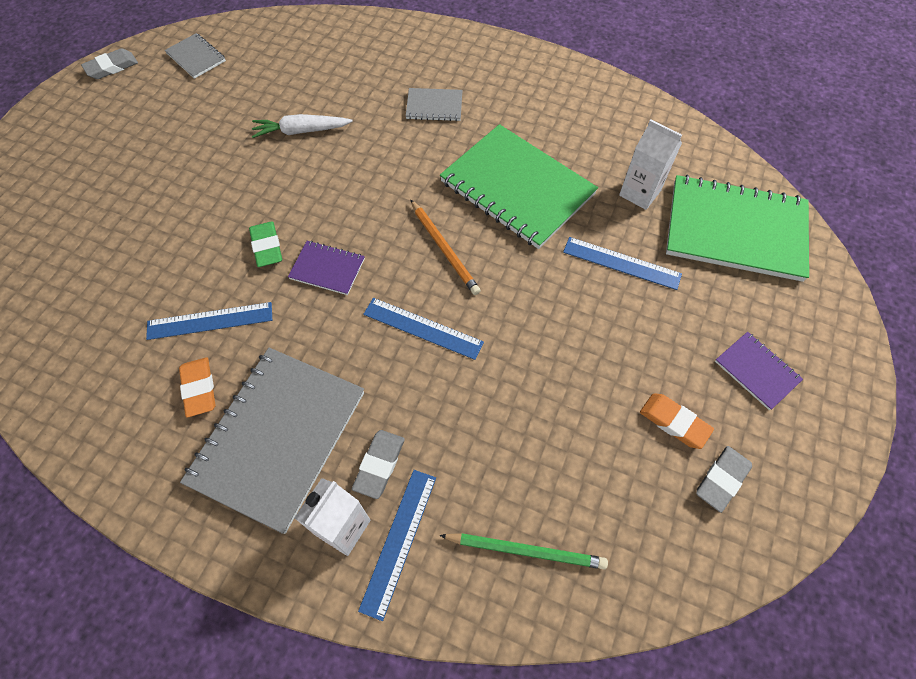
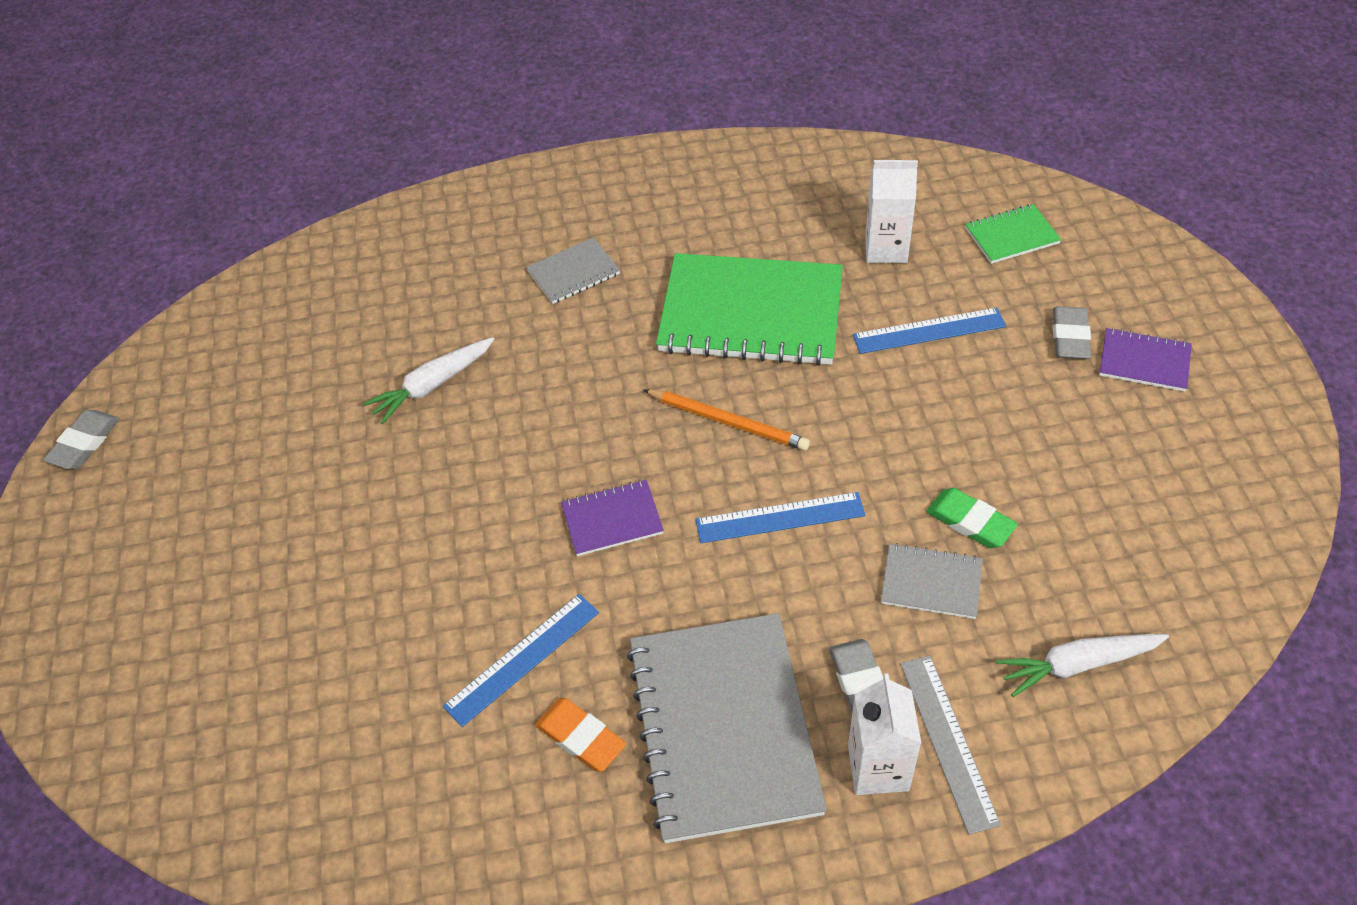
camera: 30 degrees left, 10 degrees down
(196, 57) = (199, 370): grey notebook -> grey notebook (931, 583)
(267, 247) = (514, 538): green eraser -> green eraser (970, 522)
(399, 541) = (948, 741): blue ruler -> grey ruler
(526, 550) = (1078, 665): green pencil -> white carrot
(674, 422) = (1110, 456): orange eraser -> none
(722, 479) = (1196, 481): grey eraser -> grey eraser (1070, 337)
(735, 230) = (1012, 236): green notebook -> green notebook, size x0.46

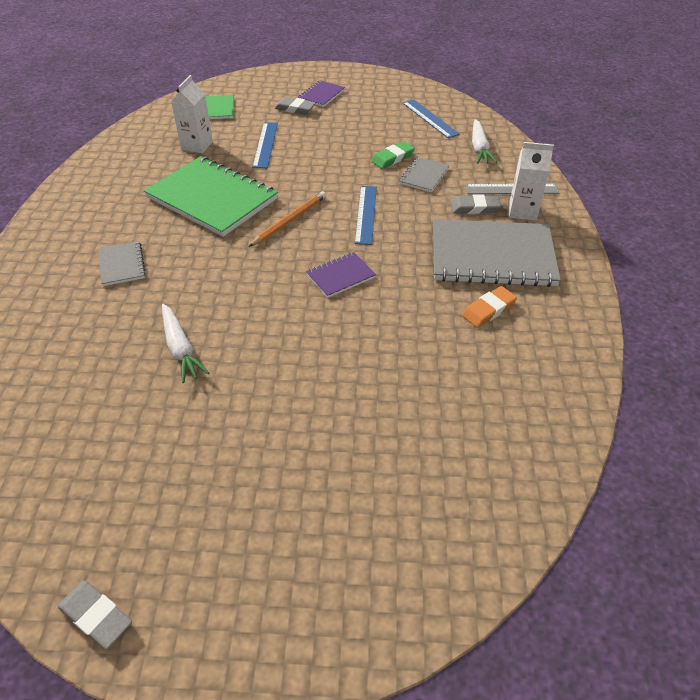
camera: 80 degrees left, 5 degrees down
(522, 658) = (429, 328): blue ruler -> blue ruler (430, 118)
(612, 520) = (341, 276): purple notebook -> purple notebook turned 60 degrees clockwise
(751, 313) = (212, 198): green notebook -> green notebook turned 75 degrees counterclockwise

